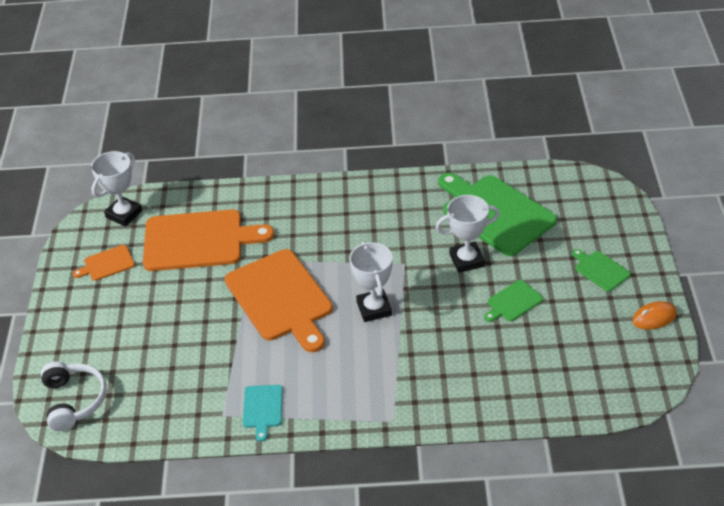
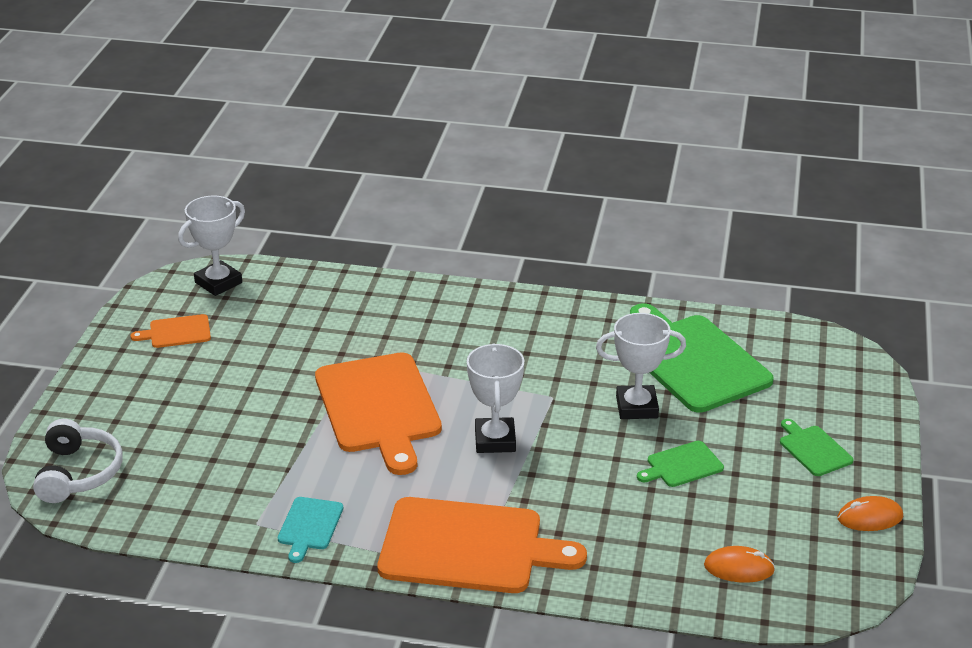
camera: 10 degrees right, 10 degrees down
(198, 240) = (299, 326): orange cutting board -> orange cutting board (468, 547)
(577, 377) = (739, 568): none -> orange mouse

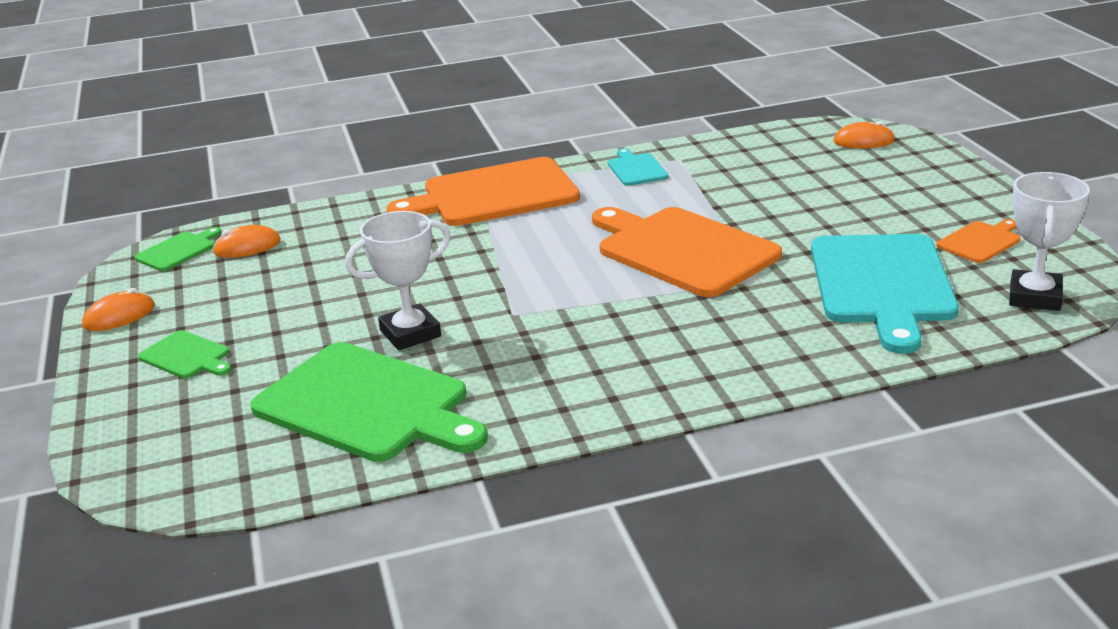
camera: 155 degrees right, 5 degrees down
(78, 473) = (863, 141): white headphones -> orange mouse
(288, 325) = (882, 284): none -> turquoise cutting board
(495, 440) = (539, 262): white trophy -> none
(682, 465) = (332, 299): green cutting board -> green cutting board (178, 250)

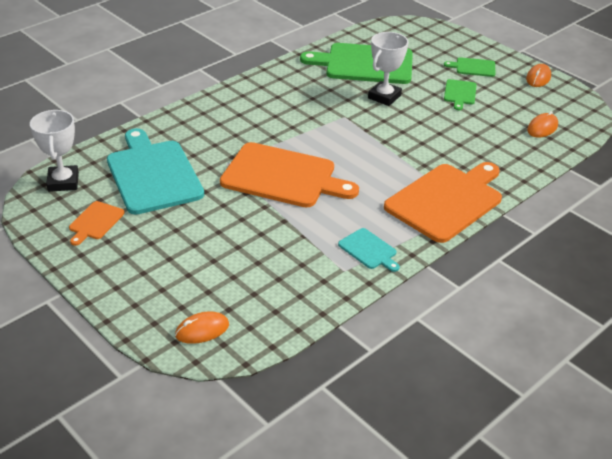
camera: 150 degrees right, 10 degrees up
(178, 250) = (577, 118): green cutting board -> green cutting board (460, 93)

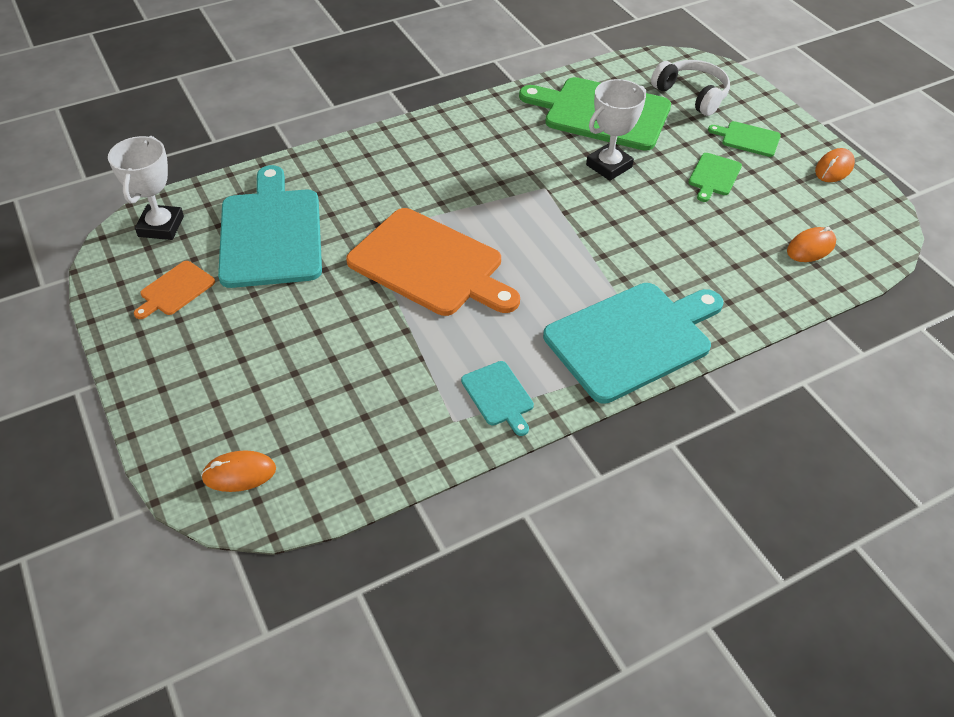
camera: 15 degrees right, 10 degrees up
(423, 45) = (692, 95): none -> white headphones
(446, 200) = (632, 339): orange cutting board -> turquoise cutting board

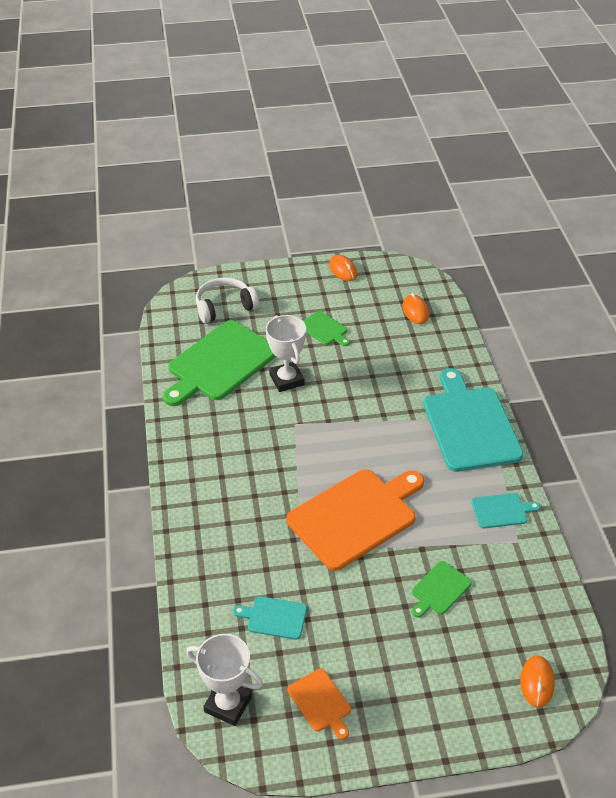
camera: 70 degrees left, 5 degrees down
(271, 233) = (274, 617): turquoise cutting board -> turquoise cutting board, size x0.46
(748, 139) = (291, 297): green cutting board -> green cutting board (439, 589)

